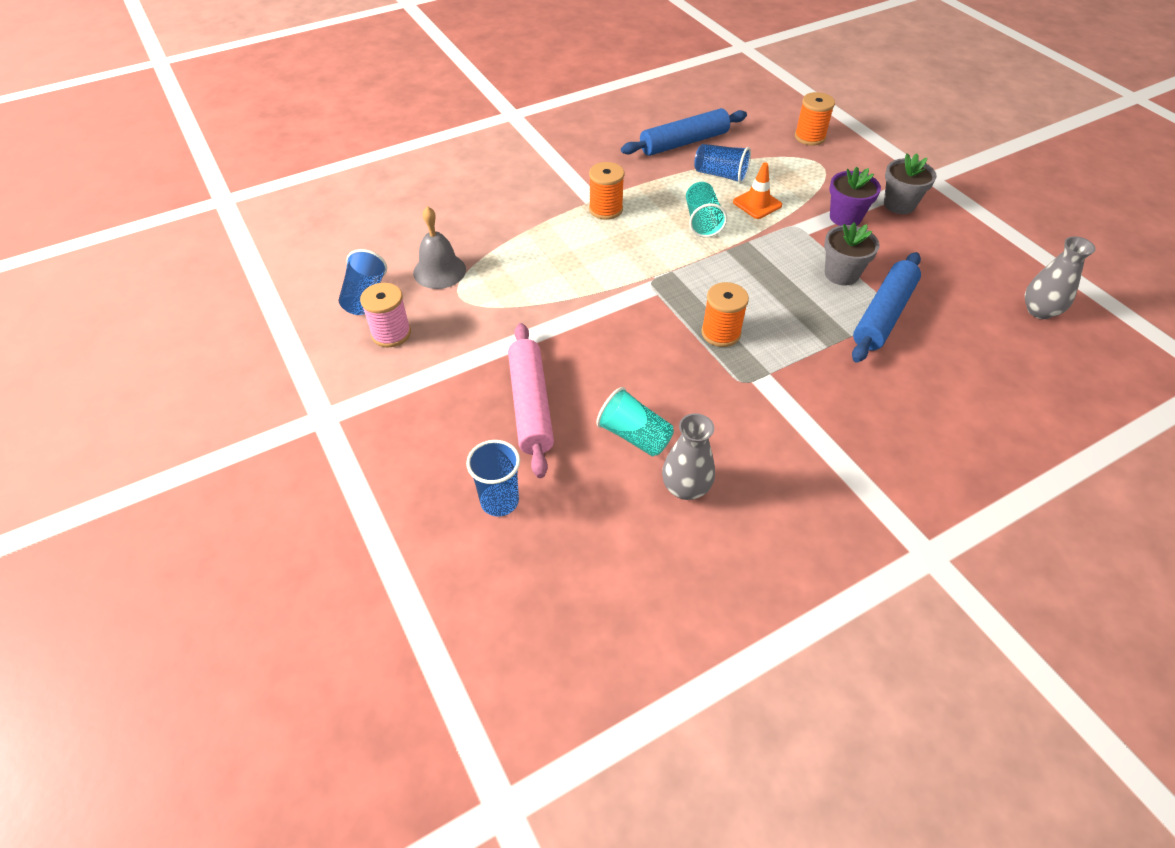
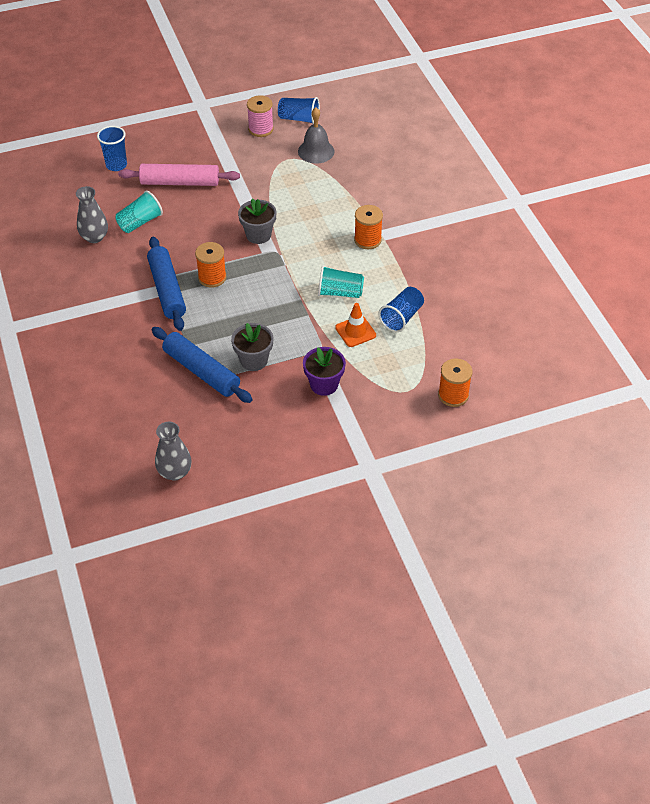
camera: 100 degrees right, 0 degrees up
(684, 142) = (456, 303): blue rolling pin -> blue rolling pin (167, 290)
(899, 204) = (333, 428): grey flower pot -> grey flower pot (258, 235)

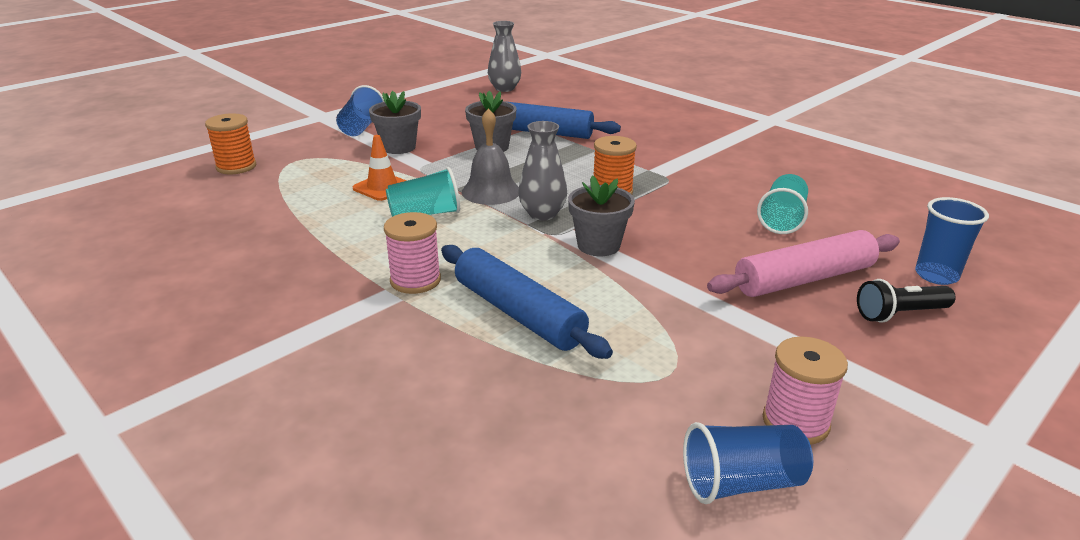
camera: 155 degrees right, 20 degrees down
(94, 237) = (811, 193): grey vase -> grey vase (542, 214)
(163, 153) = (900, 314): none -> black flashlight
(167, 290) = (653, 172): blue rolling pin -> blue rolling pin (518, 313)
(316, 151) = (626, 408): grey bell -> grey bell (491, 191)
(324, 384) = (398, 147): purple flower pot -> grey flower pot
(367, 240) = (415, 280): orange spool -> pink spool
(401, 317) = (322, 211): blue cup -> blue cup (361, 127)

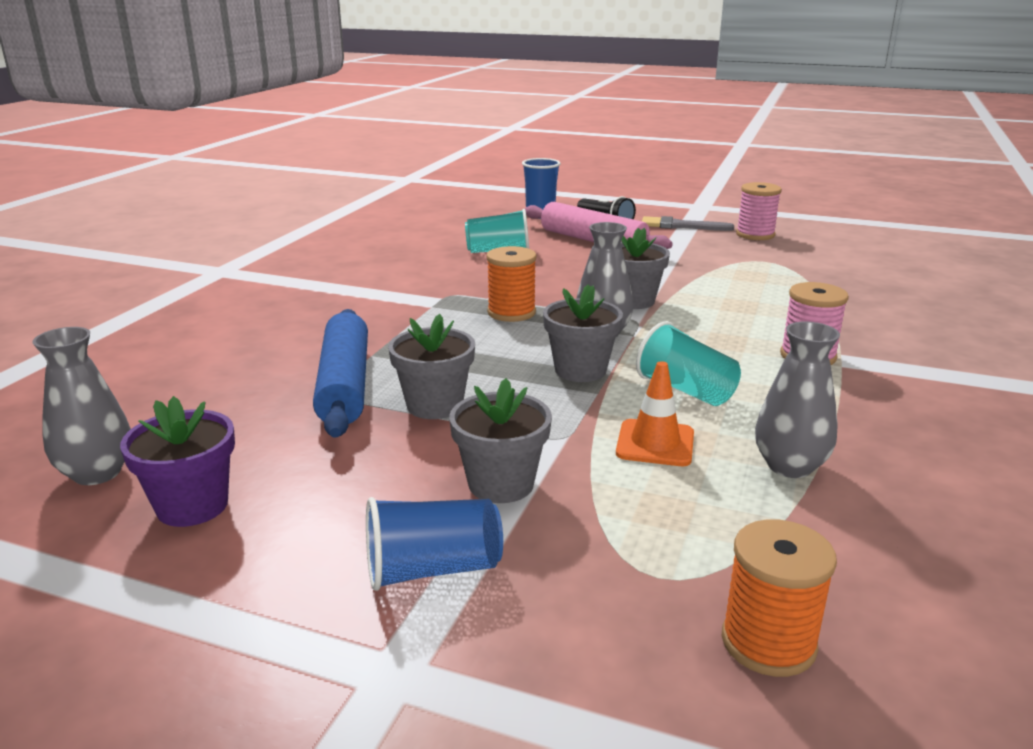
camera: 115 degrees left, 5 degrees down
(312, 213) = (789, 466): none -> grey vase
(458, 100) = (192, 506): none -> purple flower pot
(491, 191) = (580, 370): grey bell -> grey flower pot
(518, 313) = (780, 308): blue rolling pin -> none
(741, 483) = (821, 240): blue cup -> none
(862, 368) = (680, 226): none -> grey brush

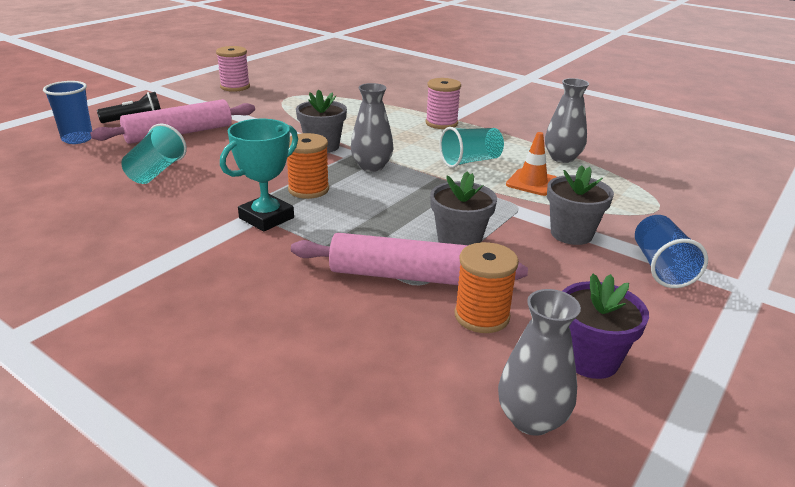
camera: 75 degrees left, 5 degrees up
(345, 385) = (406, 276): blue rolling pin -> pink rolling pin
(434, 306) = (266, 218): none -> turquoise trophy
(580, 370) = (427, 184): grey flower pot -> none
(680, 226) = (185, 101): grey brush -> none
(768, 643) = (702, 196): orange spool -> orange spool (481, 316)

